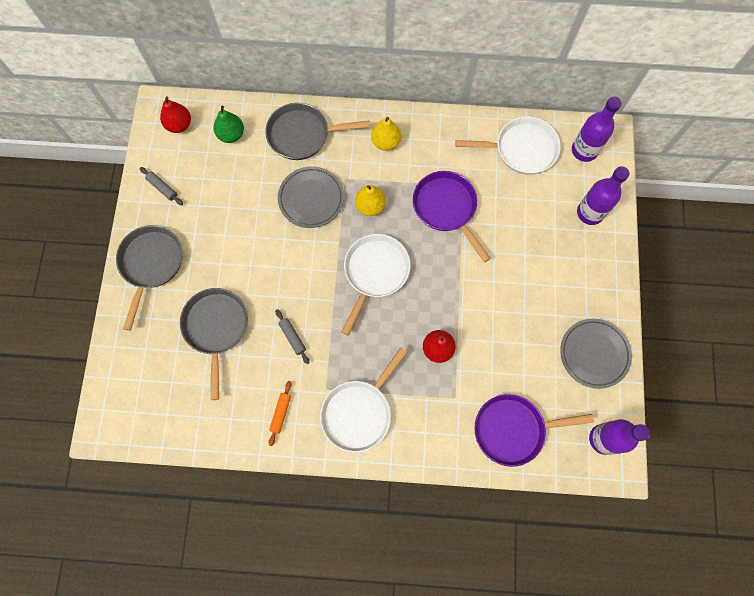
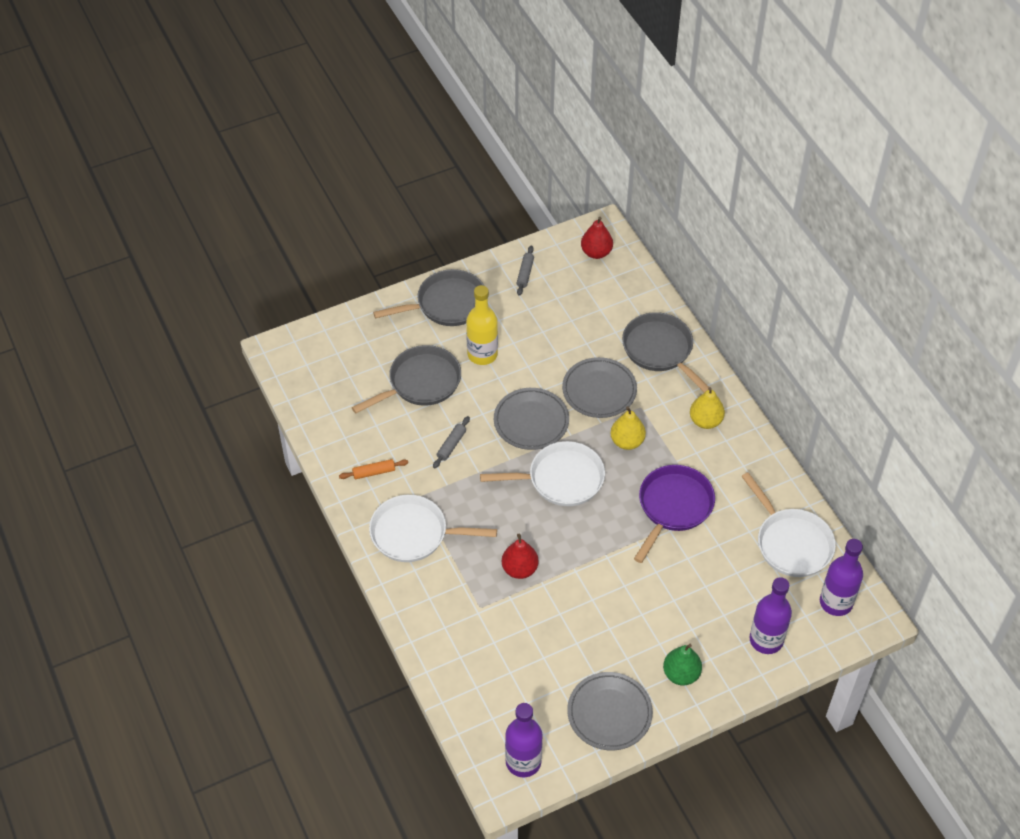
camera: 60 degrees right, 20 degrees down
(220, 265) = (482, 354): none -> yellow bottle
(231, 134) = (617, 296): green pear -> green pear (681, 674)
(308, 264) = (531, 421): none -> grey plate
(513, 429) = (481, 674): purple pan -> none

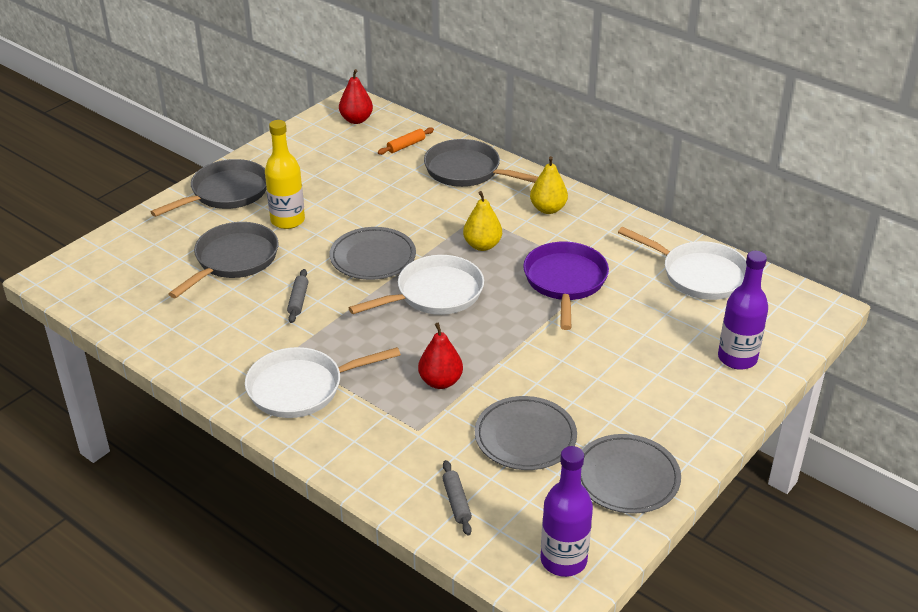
camera: 25 degrees left, 15 degrees down
(374, 472) = (222, 348): orange rolling pin -> orange rolling pin (406, 145)
(525, 273) = (294, 151): grey rolling pin -> grey rolling pin (456, 502)
(599, 390) = (427, 215): grey plate -> grey plate (525, 437)
(681, 674) = (675, 416): green pear -> none
(836, 602) = (778, 307): purple bottle -> none

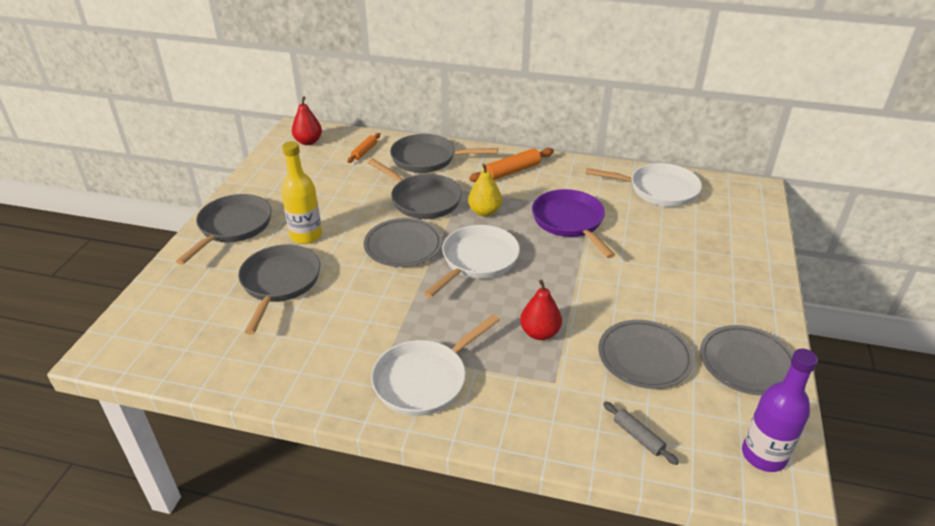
camera: 25 degrees left, 0 degrees up
(298, 300) = (365, 301): grey rolling pin -> none
(427, 215) = (422, 200): none -> grey pan
(548, 209) = (512, 171): yellow pear -> orange rolling pin
(737, 358) = (737, 242): purple bottle -> none

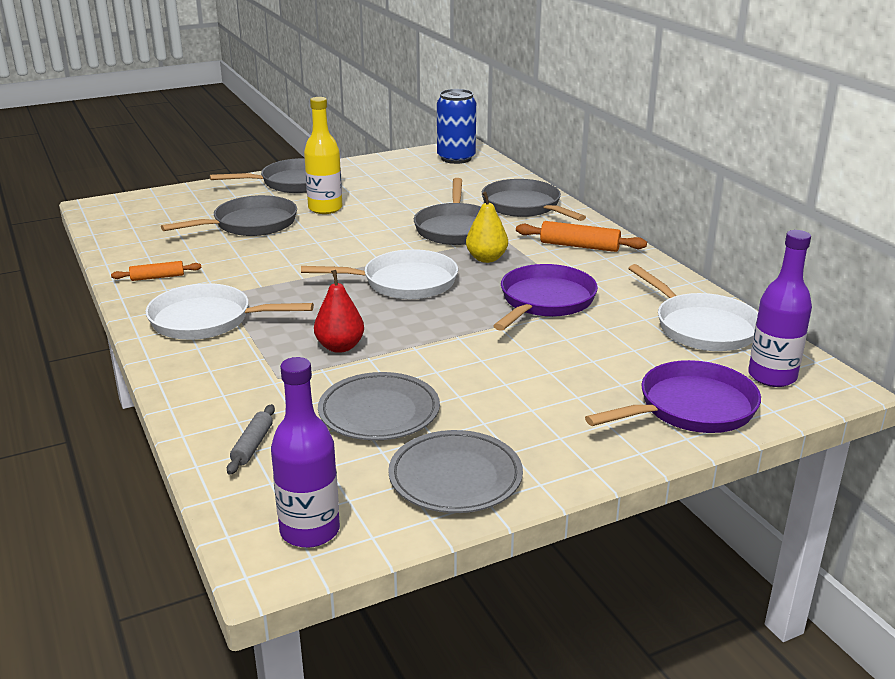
camera: 50 degrees right, 10 degrees down
(308, 142) = (456, 158): red pear -> blue can
(364, 151) = (484, 181): orange rolling pin -> orange rolling pin (157, 277)
(403, 246) = (373, 246): grey plate -> none
(731, 200) = (772, 376): none -> purple bottle
(741, 242) = (690, 408): none -> purple pan

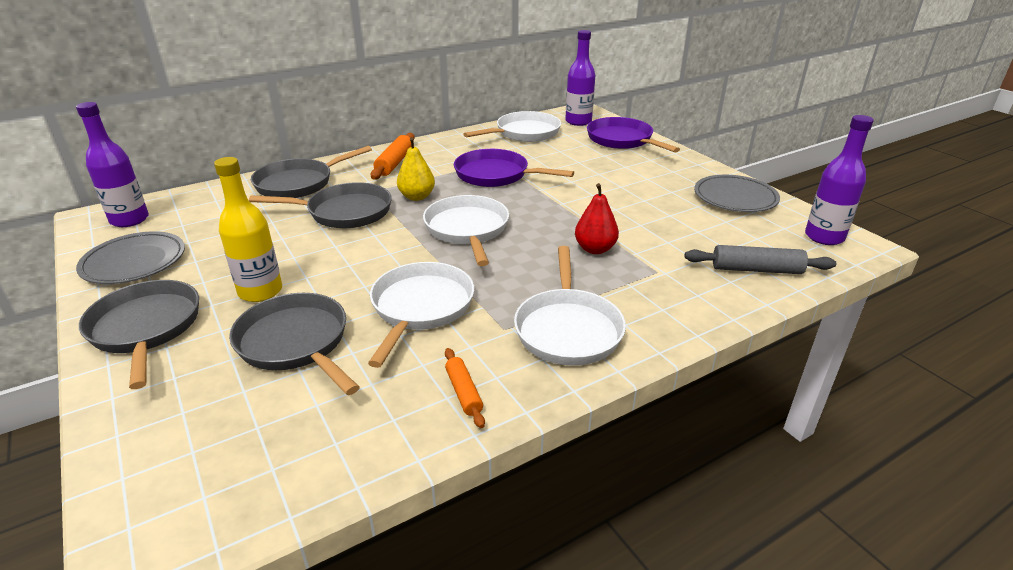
camera: 95 degrees left, 5 degrees up
(252, 445) = (756, 269): grey rolling pin -> grey rolling pin, size x1.61
(272, 262) = (420, 308): none -> white pan
(379, 412) = (681, 225): grey plate -> grey plate (134, 262)
(456, 158) = (129, 220): blue can -> purple bottle

